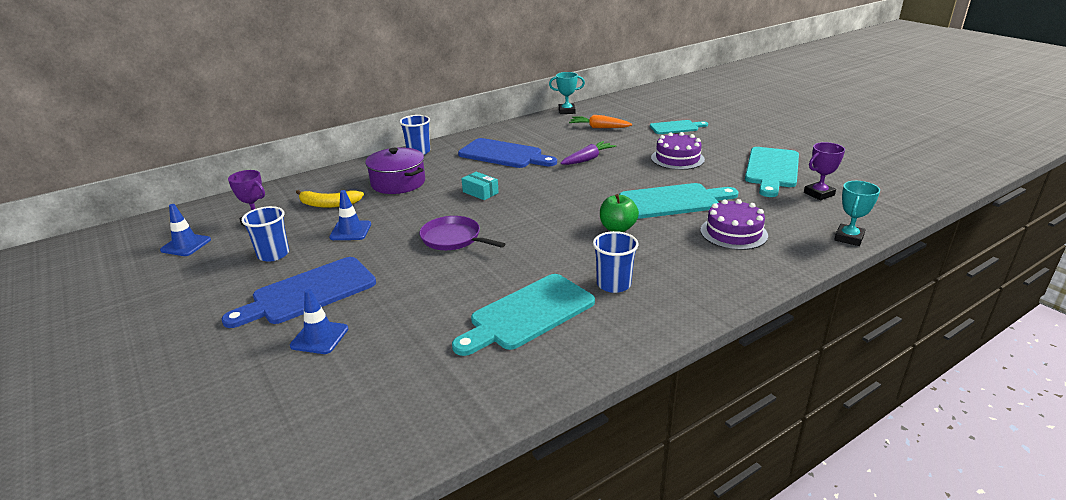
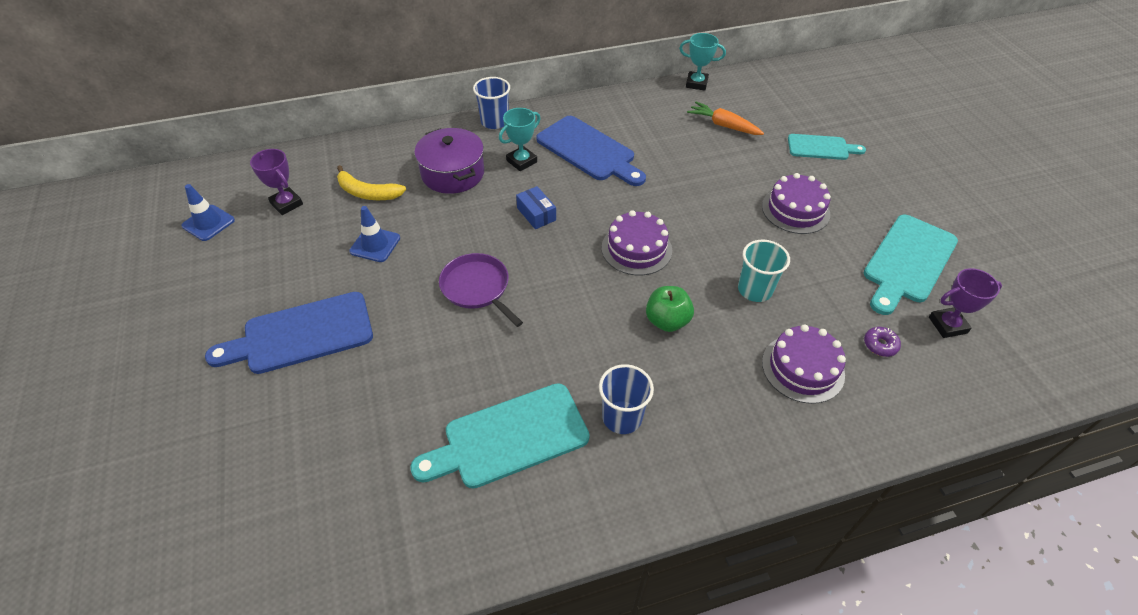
camera: 15 degrees right, 20 degrees up
(273, 254) = (286, 262): blue cup -> none
(319, 337) = (290, 408): blue traffic cone -> none
(480, 192) = (536, 214): turquoise box -> blue box
(571, 196) = (636, 249): none -> purple cake
(587, 159) = (684, 184): purple carrot -> none
(673, 201) = (755, 290): turquoise cutting board -> turquoise cup
(780, 211) = (880, 345): none -> purple donut
(849, 238) = (945, 419): turquoise trophy -> turquoise trophy (521, 161)

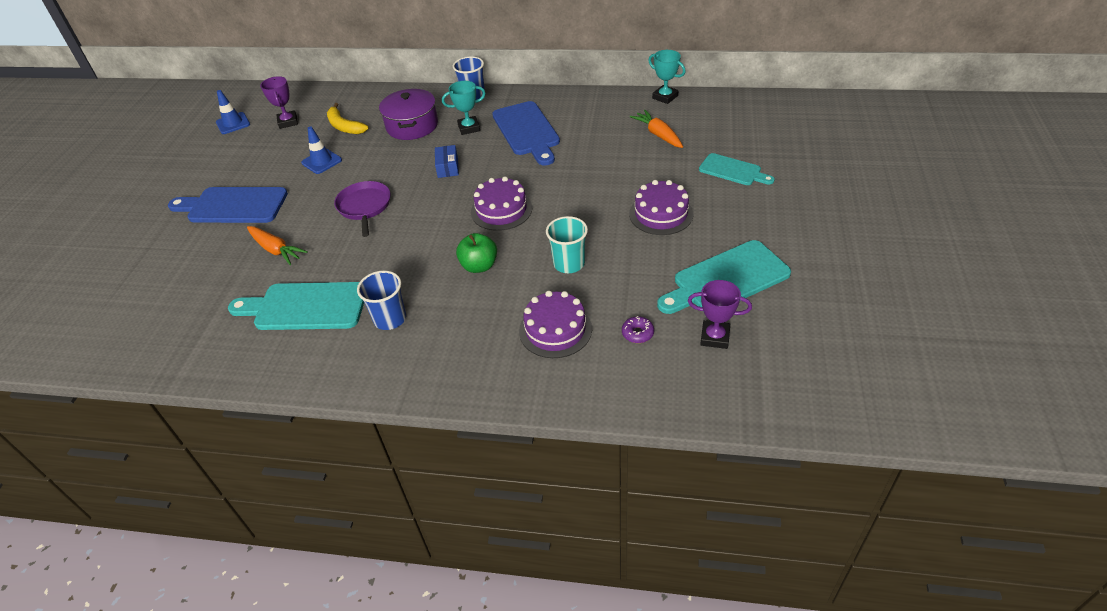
camera: 30 degrees right, 5 degrees down
(409, 376) = (276, 250): none -> orange carrot

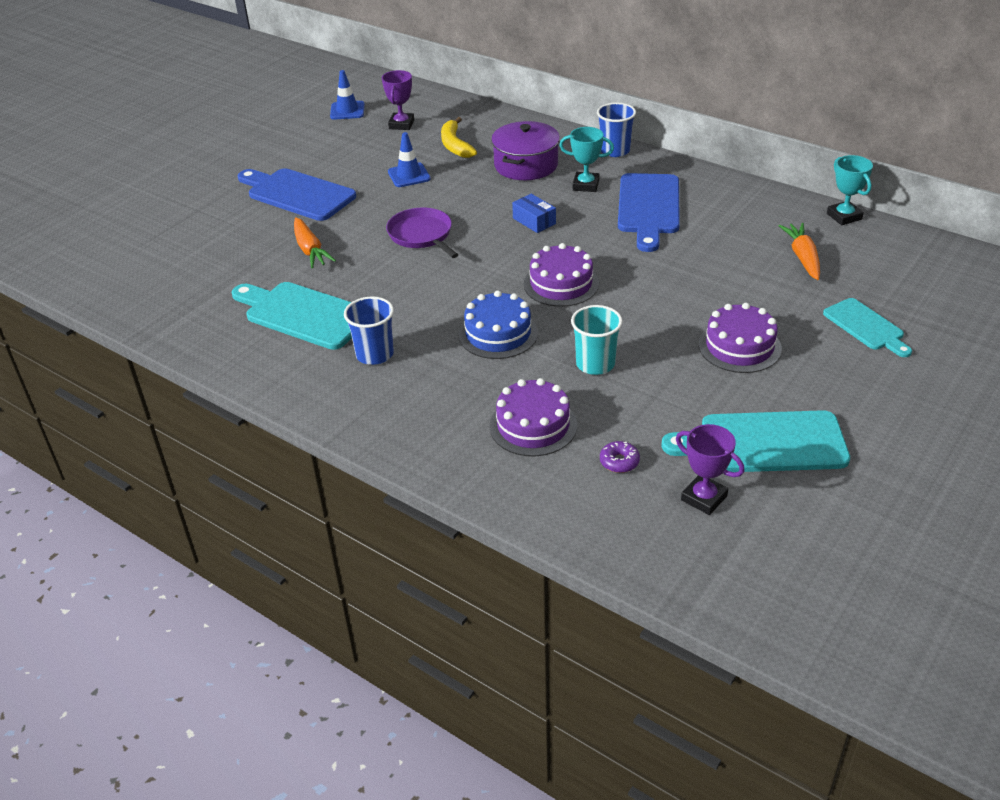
camera: 25 degrees right, 5 degrees down
(364, 207) = (422, 235): purple pan -> purple pan turned 45 degrees counterclockwise
(448, 167) = (534, 221): blue box -> blue box turned 60 degrees counterclockwise
(479, 266) = (498, 333): green apple -> blue cake

